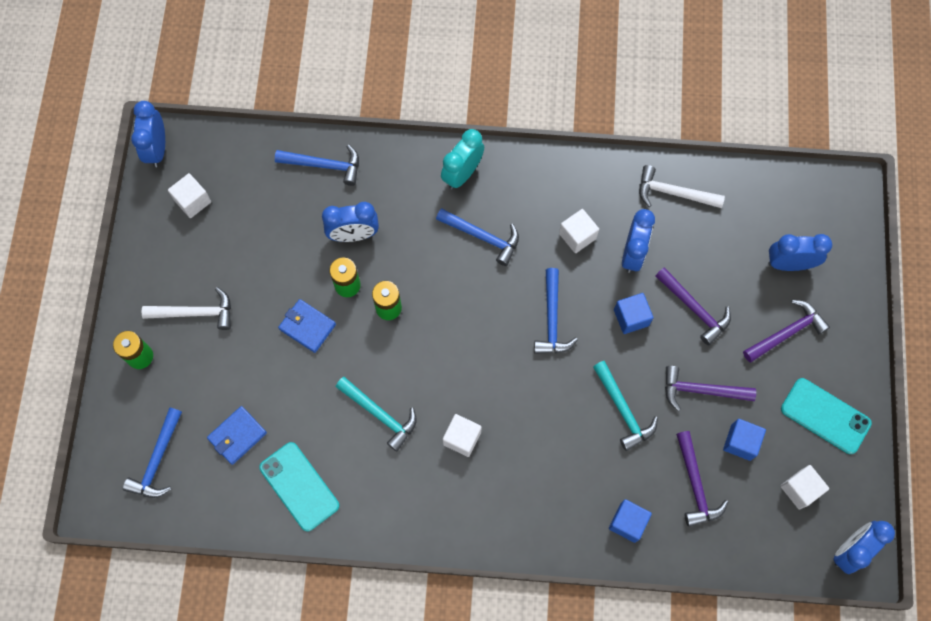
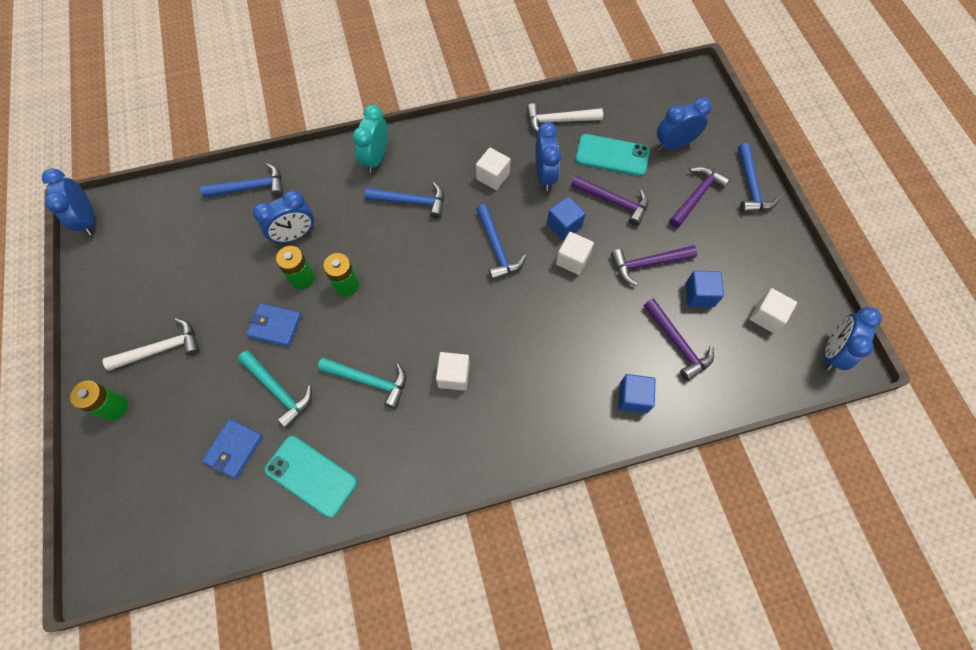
camera: 20 degrees left, 5 degrees down
(157, 460) = (157, 502): blue hammer -> blue hammer (750, 186)
(193, 201) = (134, 253): white cube -> white cube (572, 260)
(623, 410) = (588, 302): turquoise hammer -> turquoise hammer (278, 390)
(825, 416) = (758, 250): turquoise phone -> turquoise phone (612, 155)

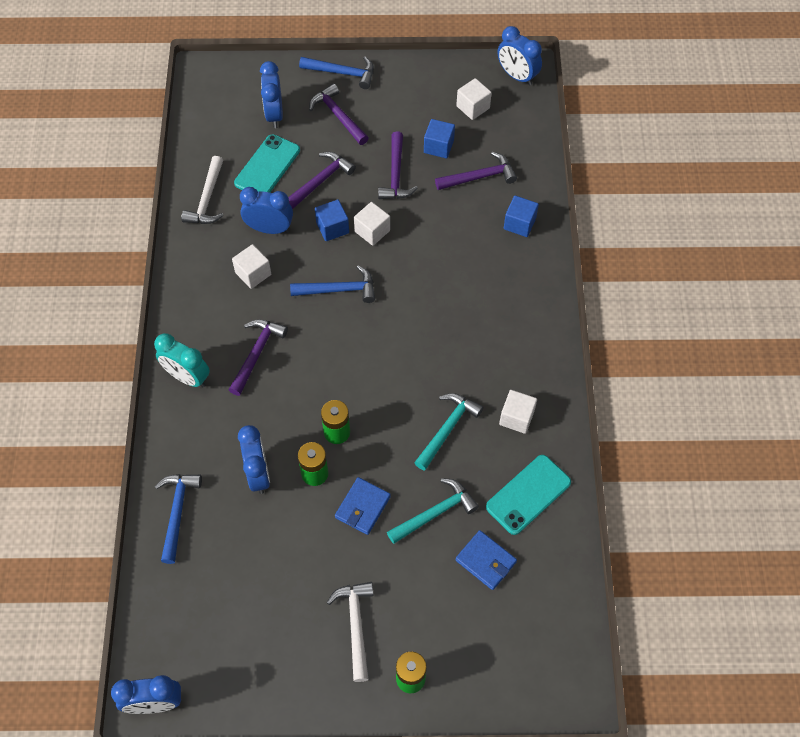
camera: 75 degrees left, 5 degrees down
(411, 202) = (256, 354): blue hammer -> purple hammer
(454, 376) = (462, 356): white cube -> white cube (516, 417)

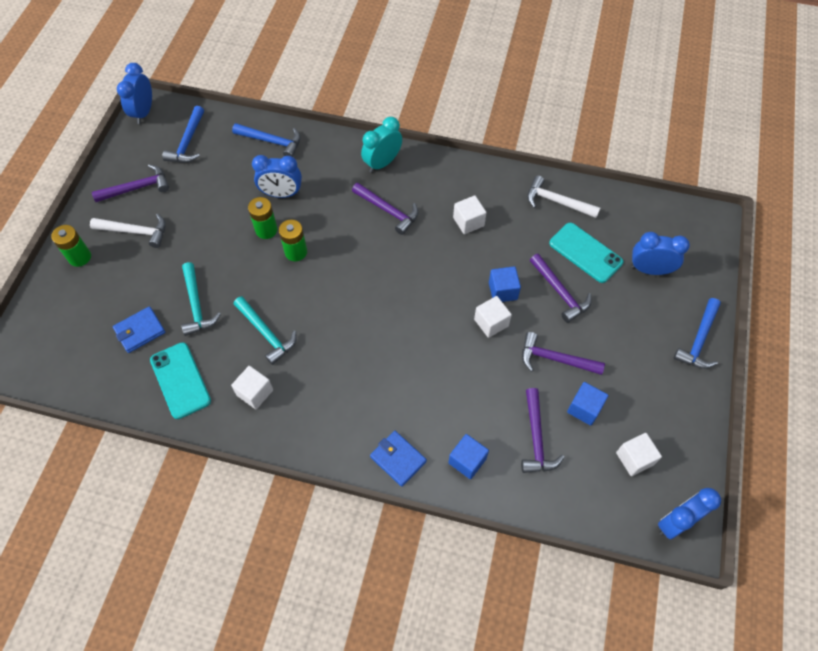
camera: 105 degrees right, 0 degrees up
(269, 229) = (513, 242): blue clock -> none
(338, 116) = (640, 324): purple hammer -> purple hammer (137, 188)
(338, 290) = (433, 282): blue hammer -> blue hammer (188, 142)
(362, 507) = (224, 256): blue wallet -> blue wallet (398, 459)

